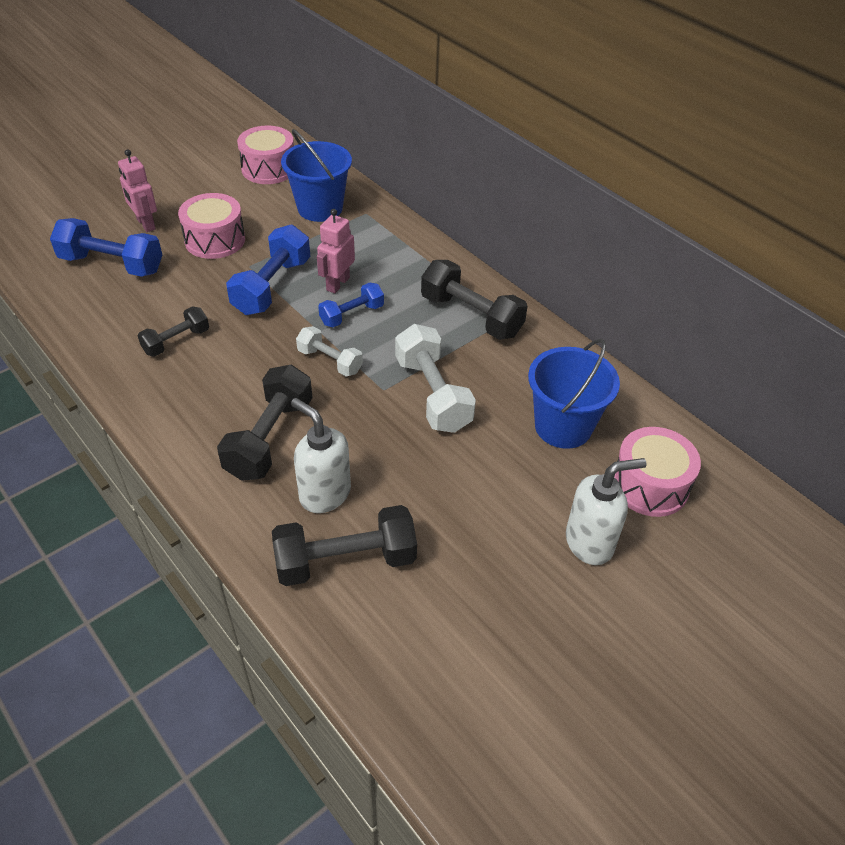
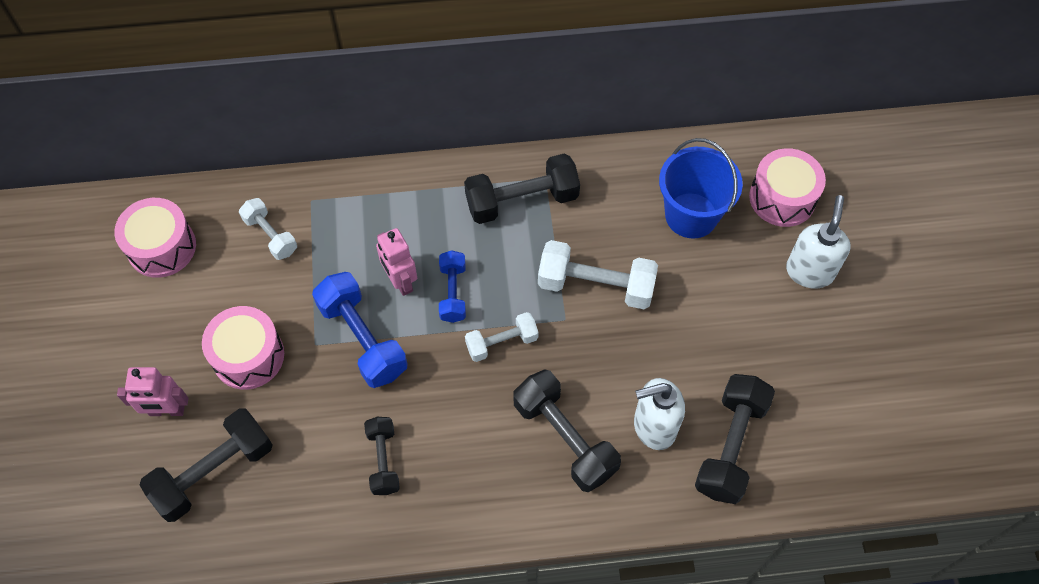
camera: 55 degrees left, 15 degrees up
(112, 264) = (214, 472): blue dumbbell -> black dumbbell
(320, 208) = (271, 235): blue bucket -> white dumbbell

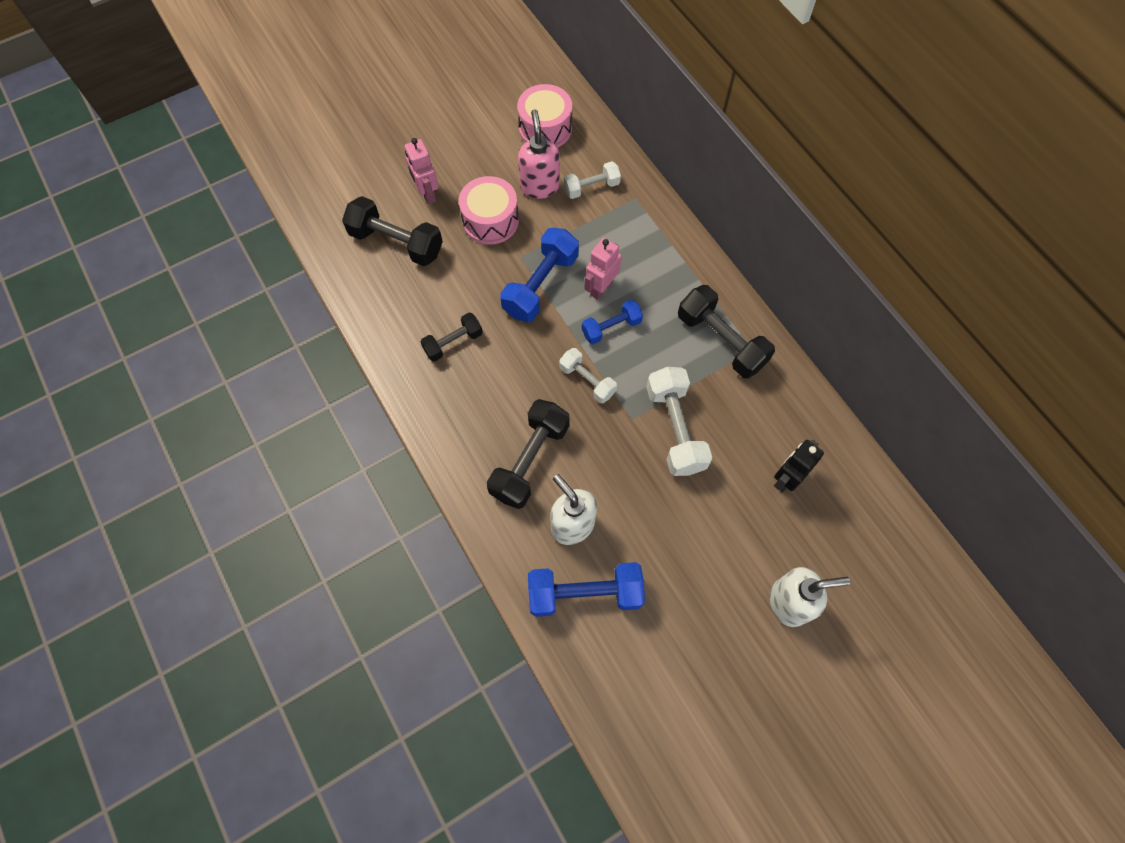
camera: 65 degrees right, 5 degrees up
(235, 286) = (539, 186): none -> pink soap dispenser
(271, 235) = (591, 187): white dumbbell -> white dumbbell turned 45 degrees clockwise
(691, 215) = (786, 478): blue bucket -> black robot
(730, 446) = (585, 593): black dumbbell -> blue dumbbell
(782, 198) = (852, 551): pink drum -> none

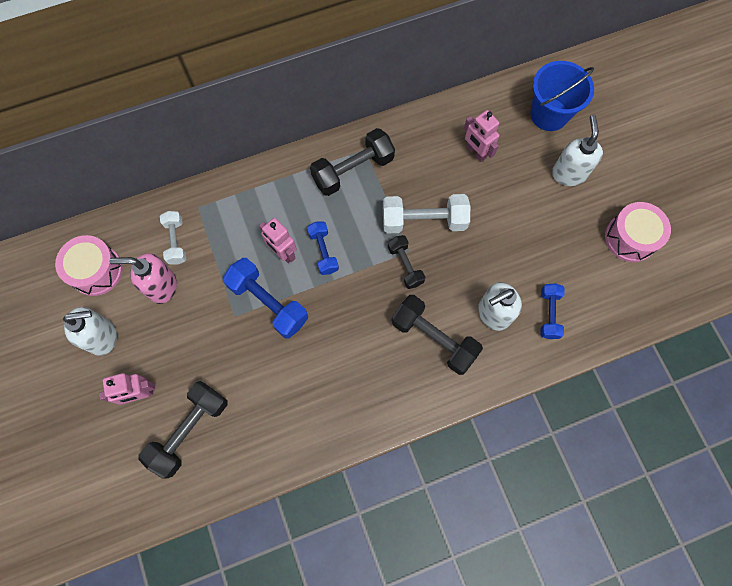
camera: 80 degrees left, 5 degrees up
(453, 342) = (310, 388): black dumbbell -> black dumbbell (405, 265)
(478, 150) = (103, 337): none -> white soap dispenser
(490, 220) = (188, 337): pink drum -> pink drum (630, 238)
(585, 593) = (549, 314): blue dumbbell -> blue dumbbell, size x0.60
(587, 380) = (369, 280): white dumbbell -> none
(786, 478) = (476, 152): black robot -> pink robot
(873, 568) = (549, 114): none -> blue bucket

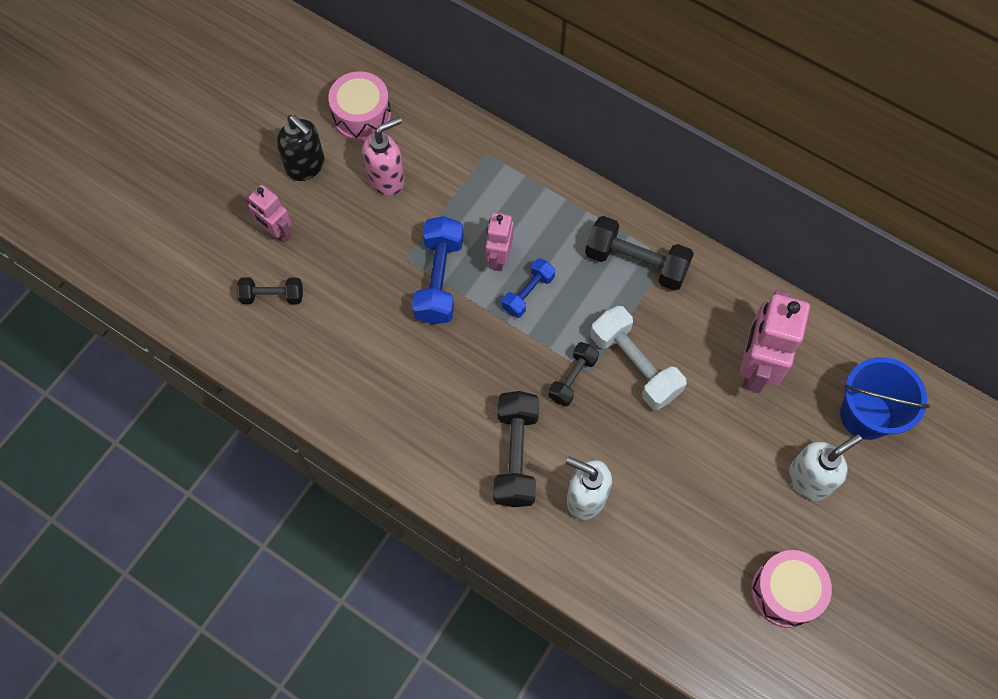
camera: 55 degrees right, 5 degrees down
(103, 337) = (306, 166): white soap dispenser -> black soap dispenser
(162, 286) = (387, 179): pink soap dispenser -> pink soap dispenser turned 90 degrees clockwise
(176, 241) = (439, 160): white dumbbell -> none
(190, 430) = (272, 296): black dumbbell -> black dumbbell, size x0.60
(476, 152) = (755, 367): pink robot -> pink robot, size x1.72
(549, 314) = (628, 555): blue dumbbell -> none

